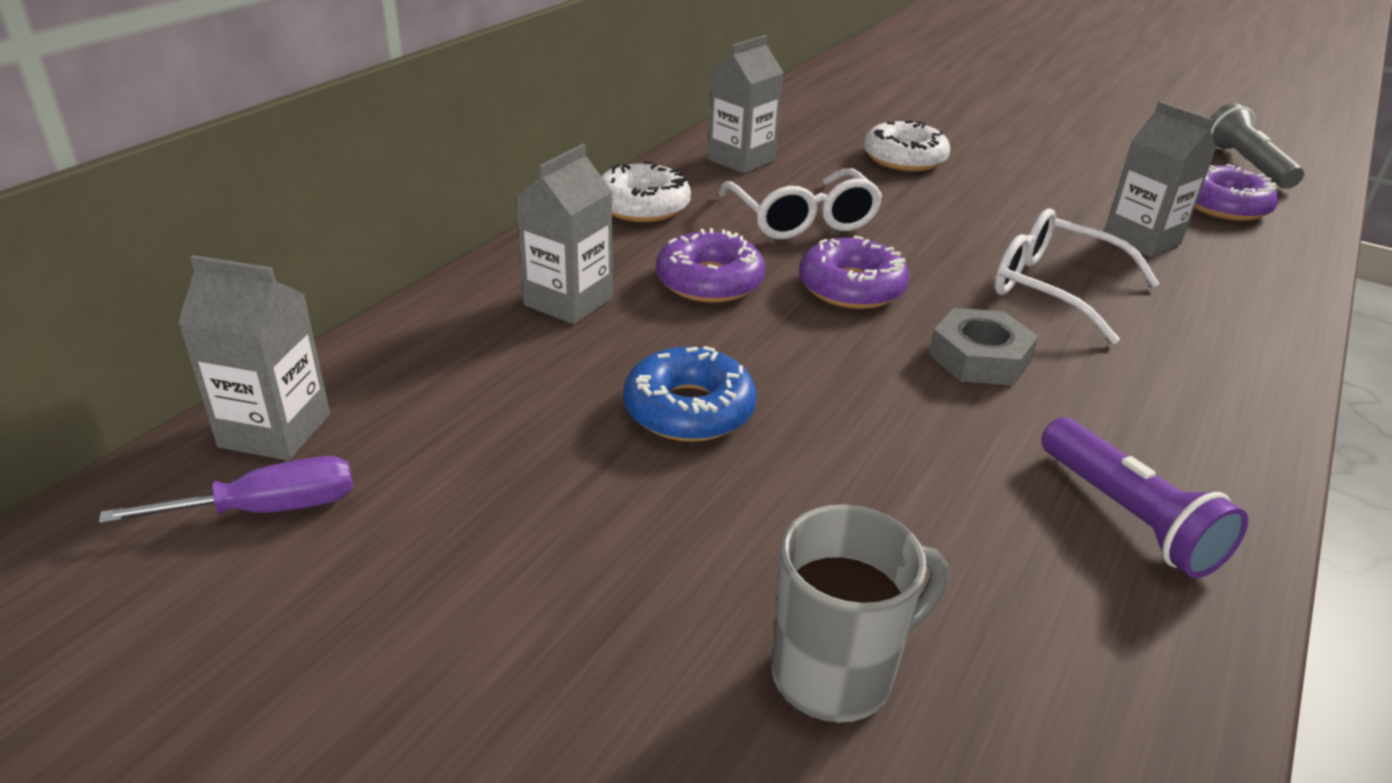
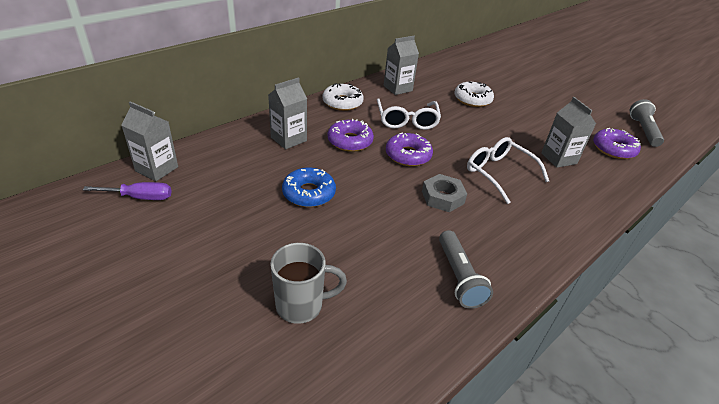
camera: 15 degrees right, 5 degrees up
(1128, 516) = (459, 277): purple flashlight -> grey flashlight

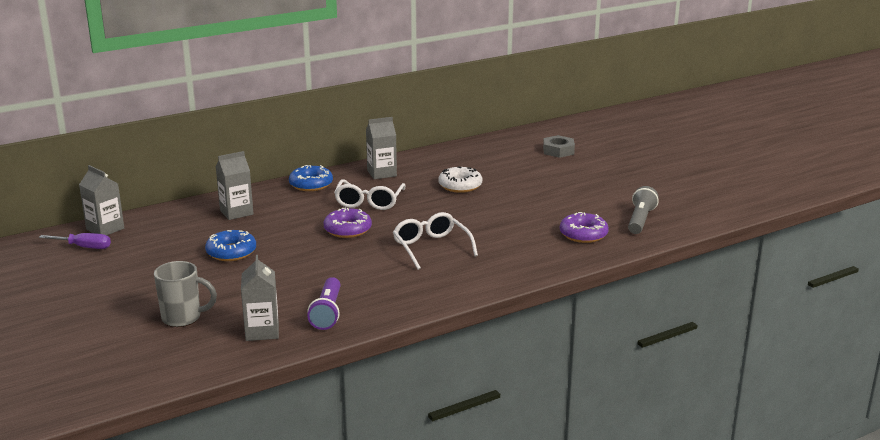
camera: 15 degrees right, 15 degrees down
(342, 102) = (311, 184): white donut -> blue donut
(350, 141) = (296, 216): purple donut -> none
(442, 197) = (357, 262): grey nut -> grey nut (558, 151)
(459, 277) = (327, 312): grey flashlight -> purple flashlight
(558, 158) = (510, 239): grey carton -> grey carton (262, 331)

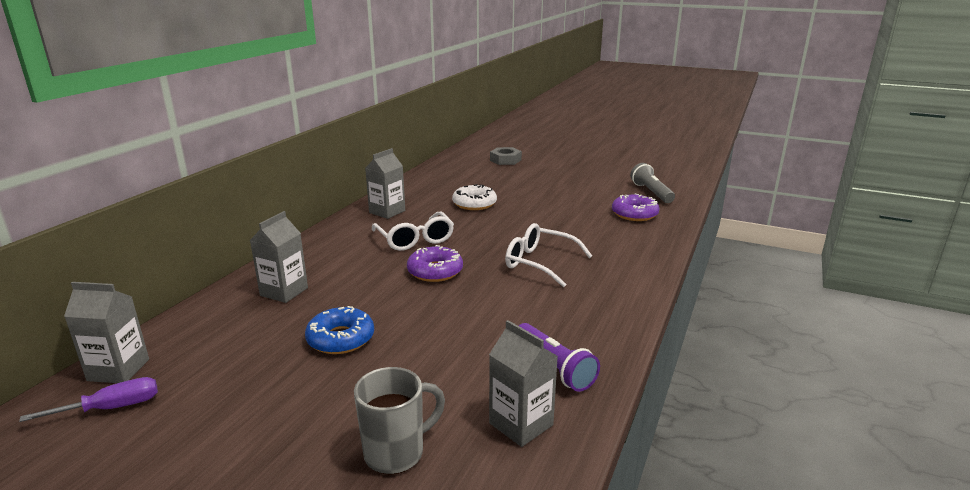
camera: 35 degrees left, 0 degrees up
(311, 184) = (330, 240): blue donut -> none

